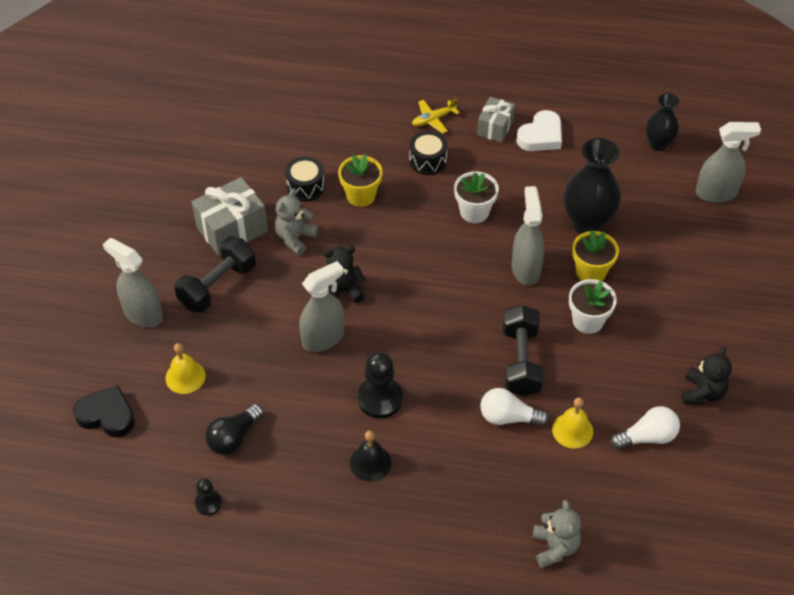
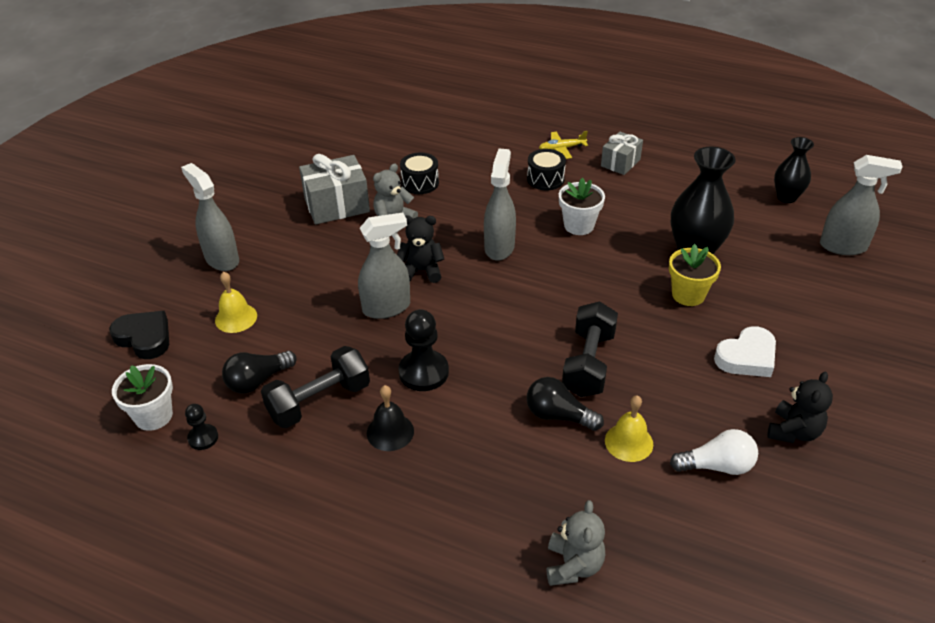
camera: 15 degrees right, 10 degrees down
(217, 286) = (303, 247): black dumbbell -> black dumbbell (319, 401)
(361, 195) = (470, 197): yellow flower pot -> none
(508, 417) = (558, 415): white light bulb -> black light bulb
(526, 269) = (618, 281): grey spray bottle -> grey spray bottle (499, 247)
(541, 136) = (665, 175): white heart -> white heart (747, 357)
(588, 321) = (674, 338): white flower pot -> white flower pot (153, 416)

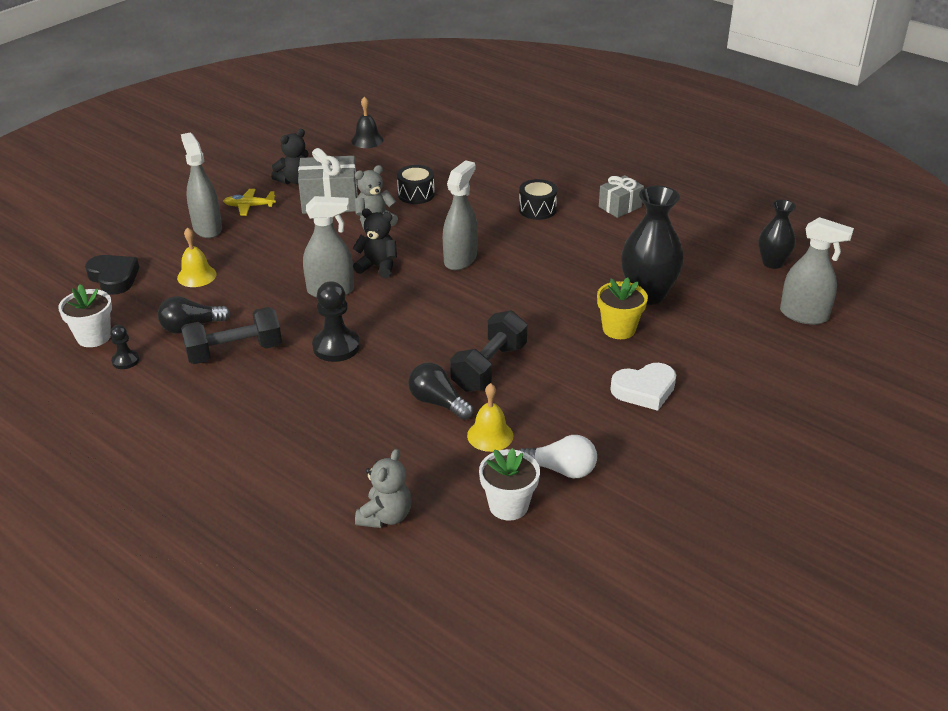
camera: 15 degrees right, 5 degrees down
(390, 432) = (282, 386): black bell -> black bell (367, 140)
(561, 149) = (568, 186): yellow plane -> yellow plane (249, 206)
(579, 225) = (546, 254): white flower pot -> white flower pot (508, 505)
(793, 431) = (652, 458): black teddy bear -> black teddy bear (294, 180)

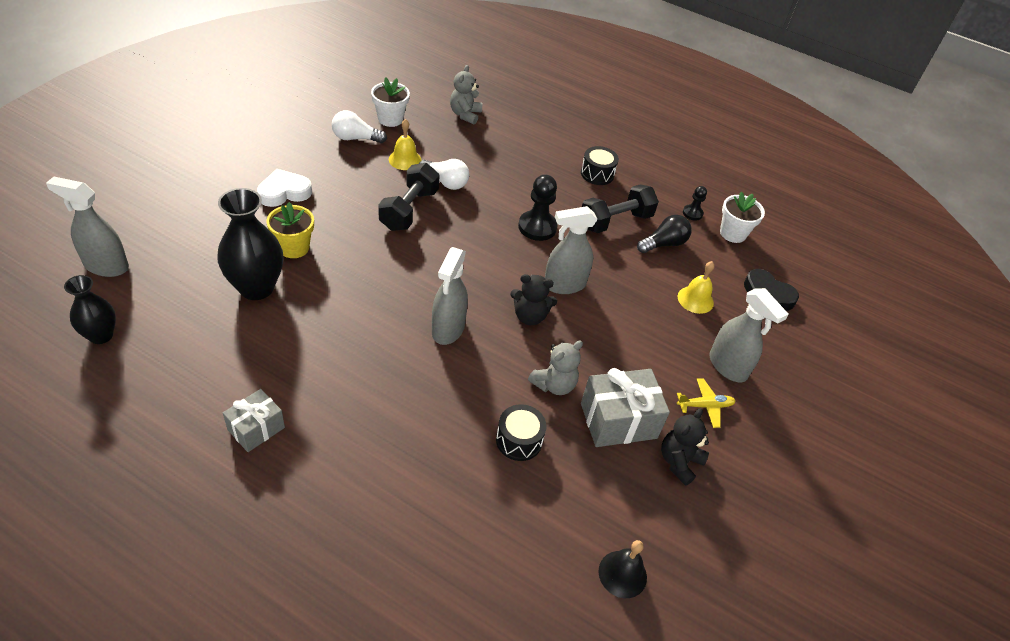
camera: 165 degrees right, 10 degrees up
(438, 403) = (445, 182): black light bulb -> white light bulb
(537, 209) = (364, 417): black drum -> black drum (597, 174)

